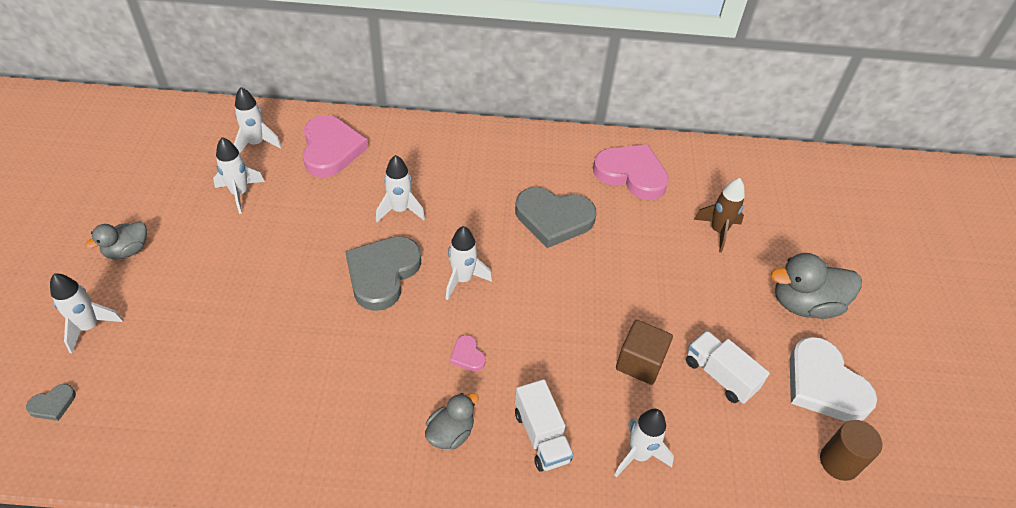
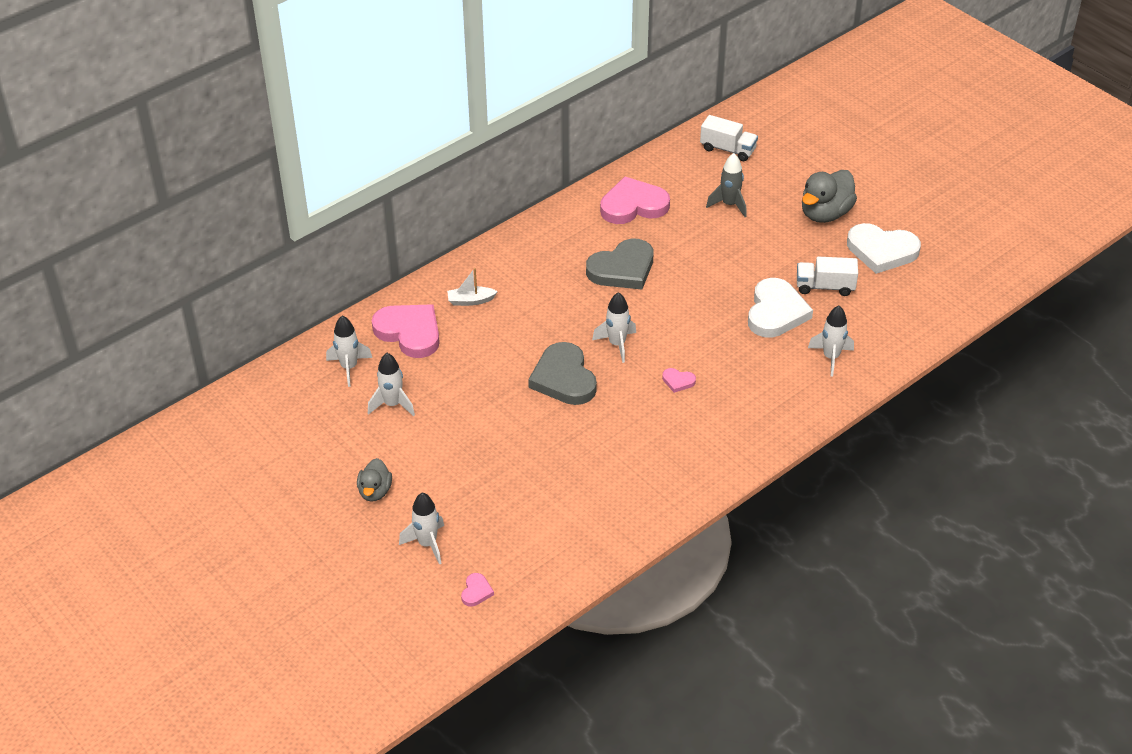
camera: 40 degrees left, 5 degrees down
(53, 404) = (476, 591): grey heart -> pink heart
(400, 210) = (518, 335): white rocket -> none
(405, 158) = (470, 301): none -> white boat
(450, 433) = (723, 424): grey duck -> none
(541, 436) = (771, 388): white truck -> white truck (728, 149)
(640, 362) = (776, 312): brown cube -> white heart
(718, 231) = (729, 205): brown rocket -> grey rocket
(839, 462) = (929, 284): brown cylinder -> none

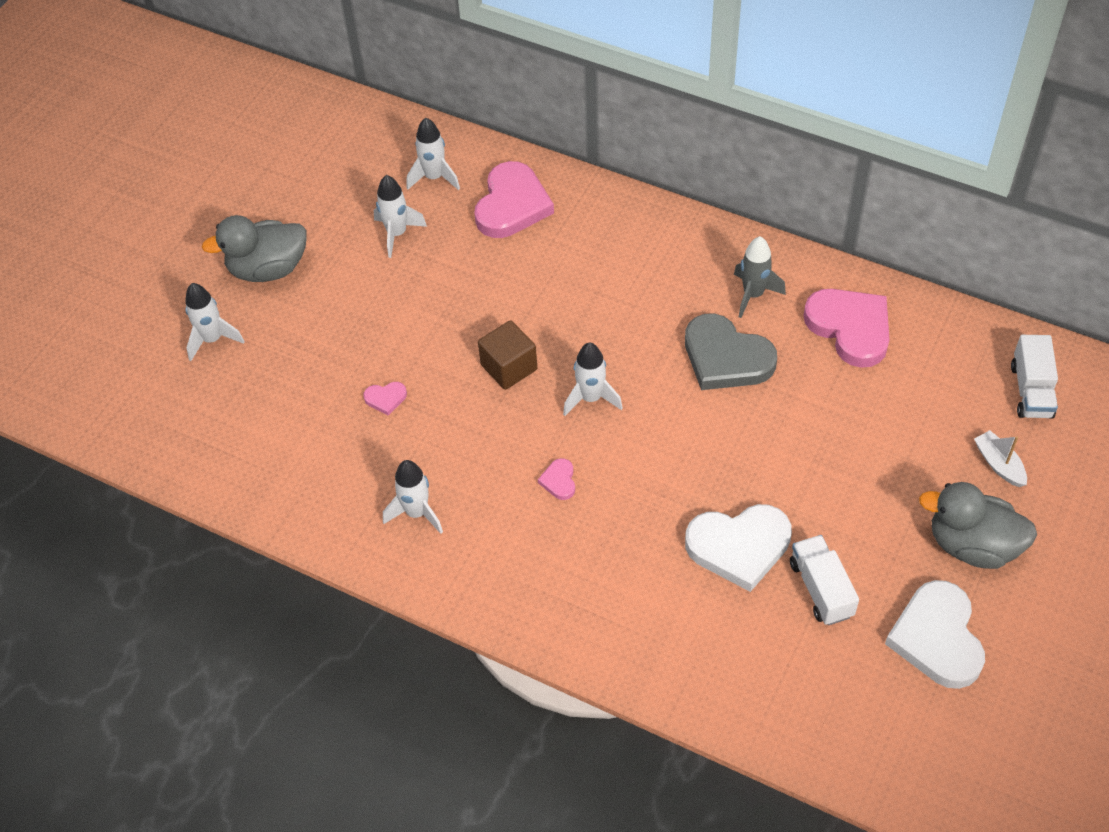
camera: 70 degrees right, 10 degrees up
(375, 491) = (268, 269): grey duck -> grey duck, size x1.67
(470, 301) = (590, 237): white boat -> white boat (999, 464)
(476, 591) = (162, 405): pink heart -> pink heart (386, 398)
(564, 378) = (509, 367): grey heart -> brown cube
(729, 205) = (918, 429): grey rocket -> grey rocket (753, 295)
(831, 357) = (686, 636): white rocket -> white rocket (417, 513)

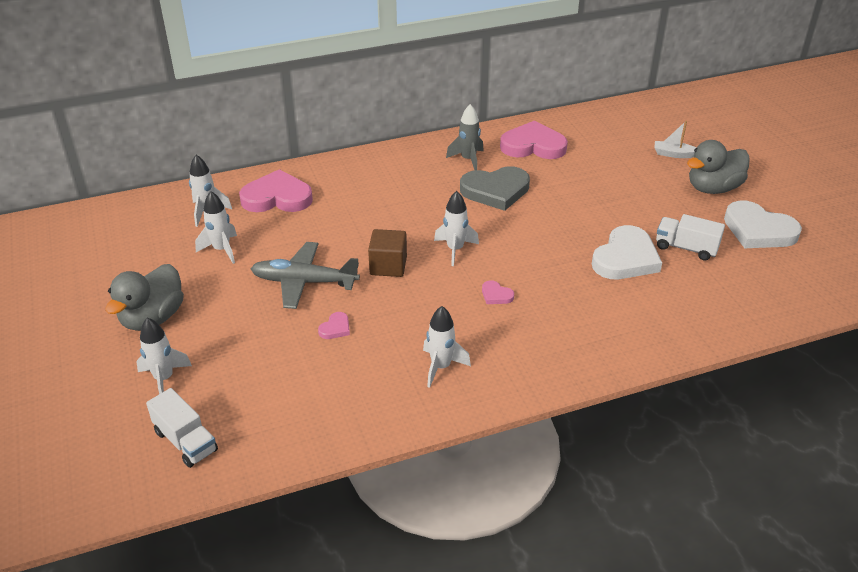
camera: 50 degrees left, 15 degrees down
(419, 327) = (304, 282): none -> grey plane
(512, 205) = (277, 197): pink heart -> pink heart turned 60 degrees counterclockwise
(1031, 390) = (641, 122): white truck -> white truck (185, 441)

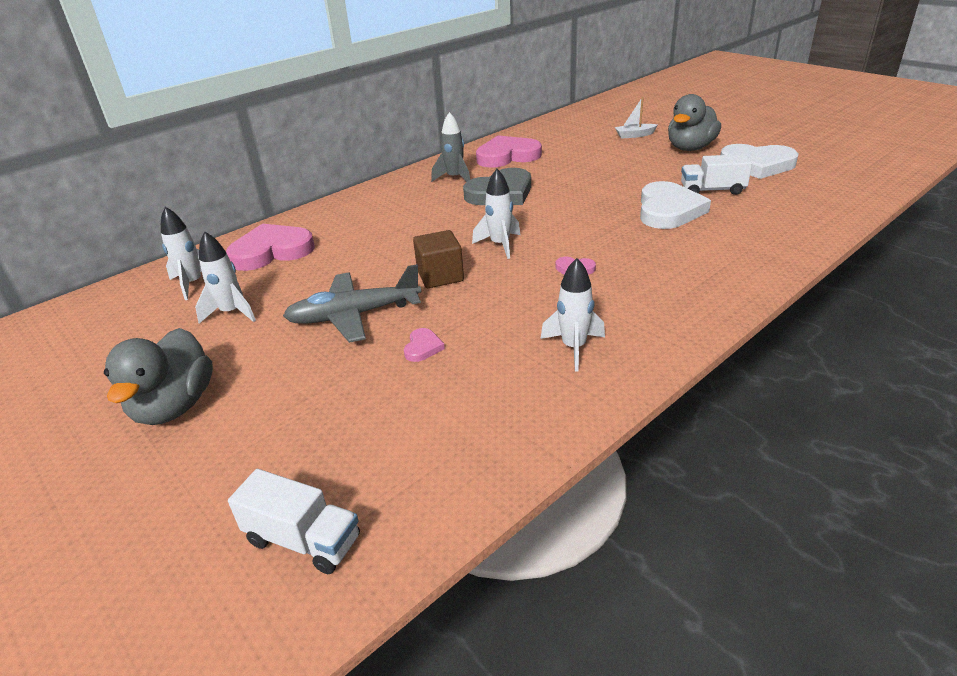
camera: 20 degrees left, 5 degrees down
(164, 379) = (227, 471): white rocket -> none

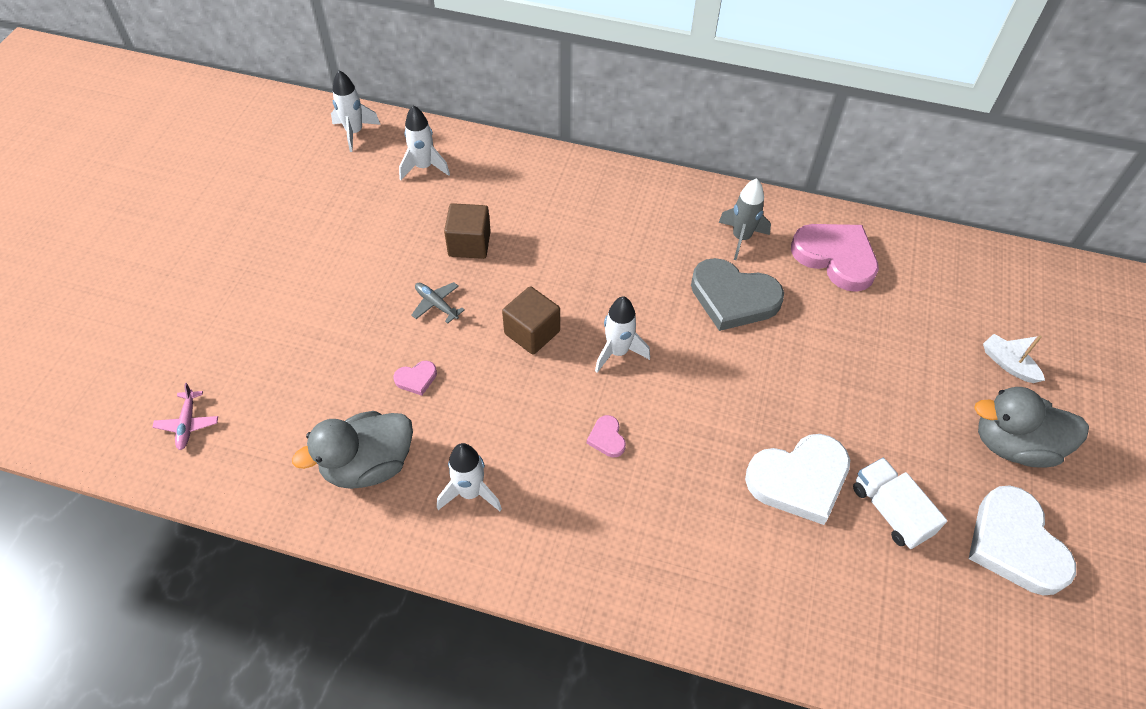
camera: 55 degrees right, 20 degrees up
(175, 406) = (276, 267): grey duck -> grey duck (368, 465)
(231, 313) = (398, 221): white rocket -> white rocket (354, 133)
(271, 251) = (501, 183): pink heart -> none
(303, 540) = (188, 424): white truck -> pink plane
(311, 282) = (469, 244): none -> brown cube
(354, 315) = (436, 304): grey plane -> grey plane, size x0.48

